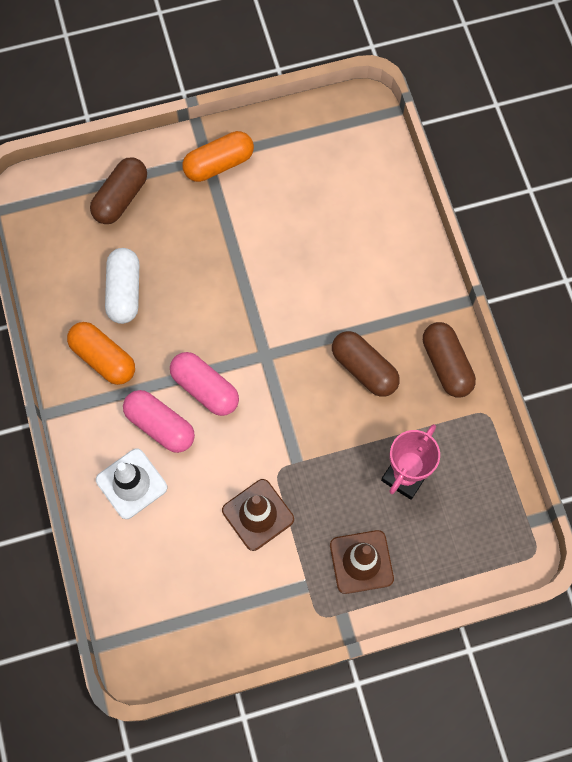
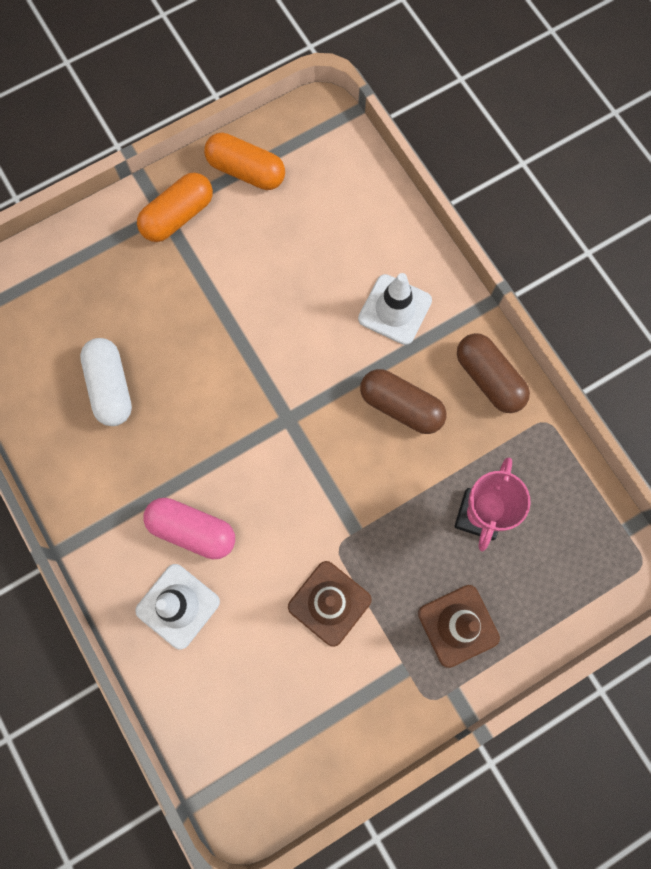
camera: 15 degrees left, 5 degrees up
(103, 358) = (107, 470): orange capsule -> orange capsule (246, 171)
(121, 198) = (78, 281): brown capsule -> none
(205, 388) = (231, 474): pink capsule -> none
(381, 287) = (395, 309): none -> white traffic cone

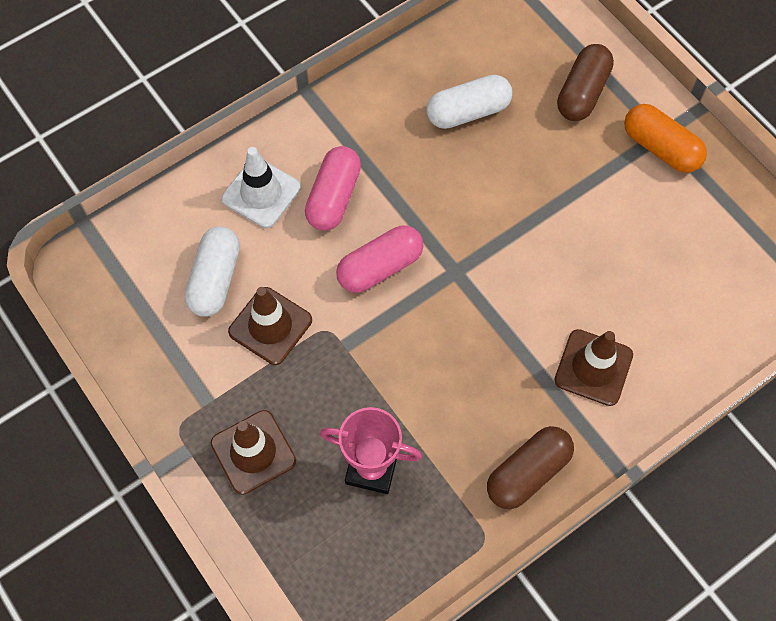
camera: 85 degrees right, 10 degrees down
(246, 171) = (727, 205): orange capsule -> none
(272, 658) = (215, 279): none -> white capsule
(276, 490) = (380, 267): none -> pink capsule
(395, 309) = (593, 367): white traffic cone -> brown traffic cone
(401, 406) = (483, 381): brown capsule -> brown capsule (582, 93)

